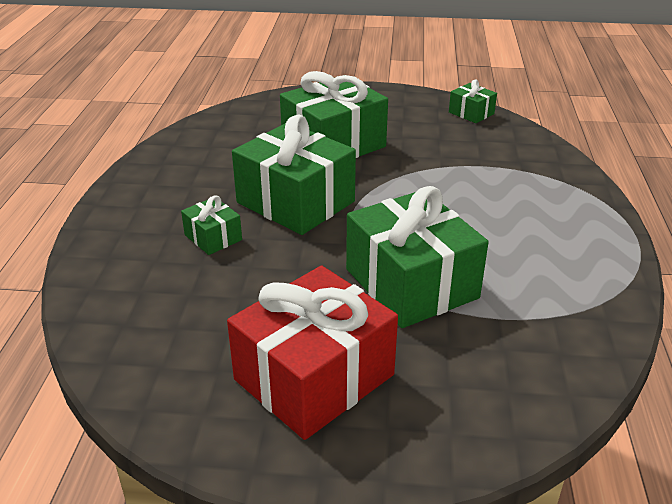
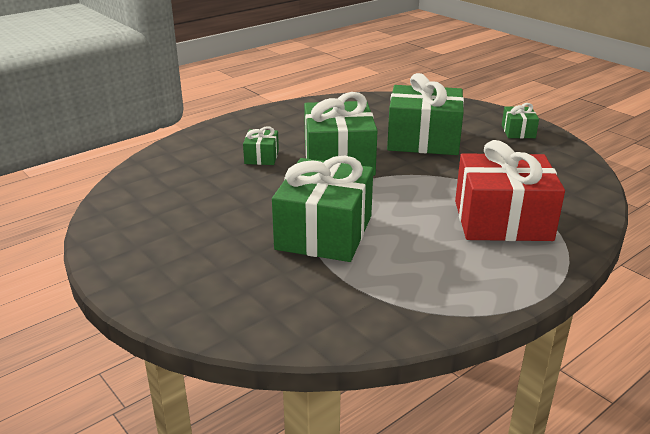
camera: 45 degrees right, 5 degrees down
(314, 377) = (189, 244): red gift -> red gift (502, 220)
(471, 113) = (572, 161): green gift -> green gift (518, 131)

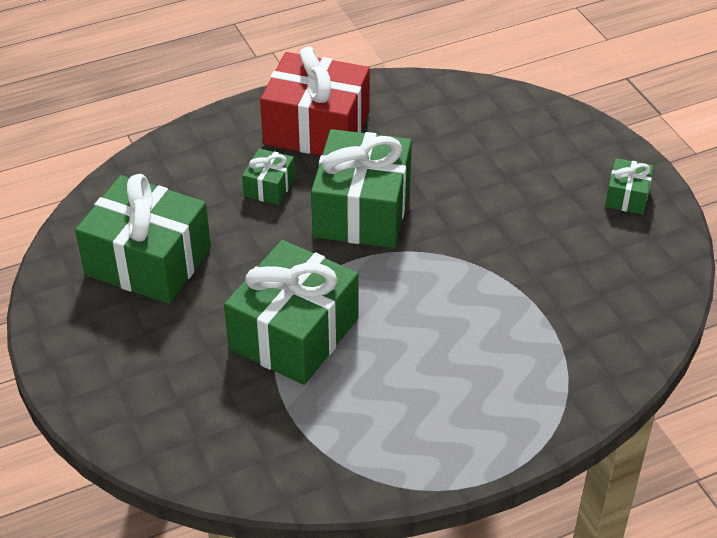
camera: 15 degrees right, 15 degrees up
(423, 140) = (489, 191): green gift -> green gift (148, 261)
(502, 220) = (510, 356): red gift -> red gift (316, 128)

